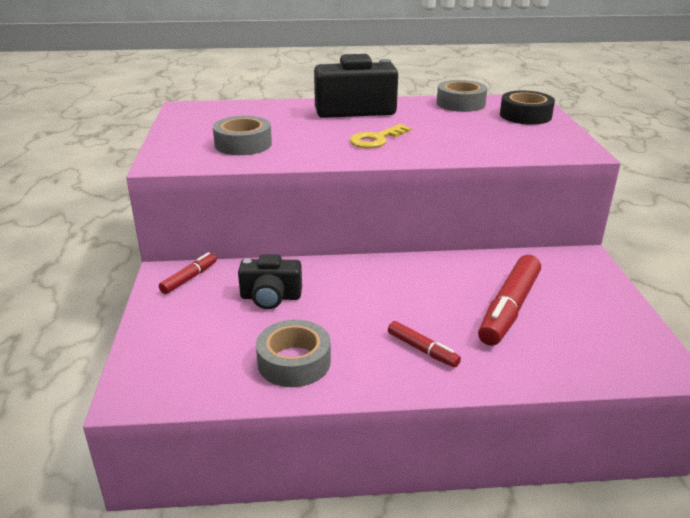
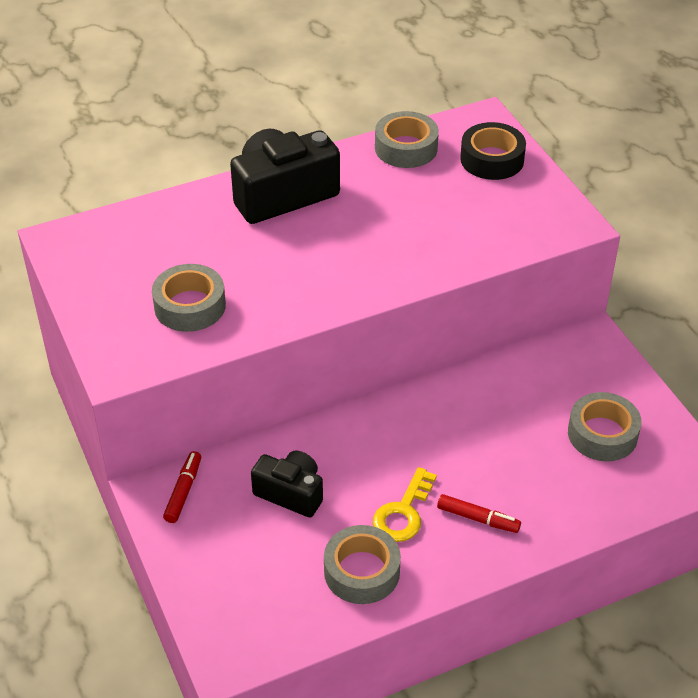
camera: 20 degrees left, 15 degrees up
(270, 297) = (291, 493): black camera -> black camera turned 135 degrees counterclockwise
(376, 139) = (342, 256): yellow key -> yellow key (403, 512)
(509, 309) = (541, 438): red marker -> none
(569, 318) = (602, 434): none -> grey tape

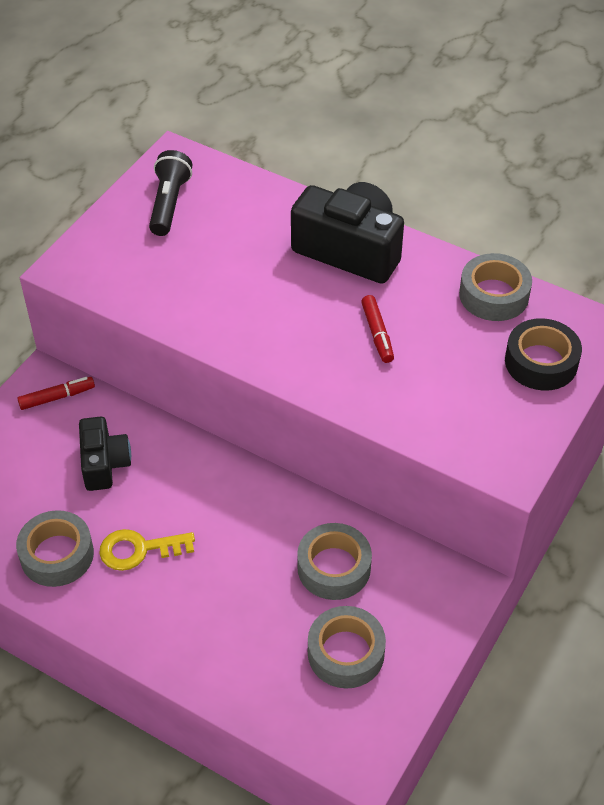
camera: 55 degrees right, 5 degrees up
(112, 269) = (169, 203): none -> black flashlight
(190, 306) = (167, 269): grey tape -> grey tape (334, 567)
(478, 519) = (171, 606): red marker -> red marker (377, 334)

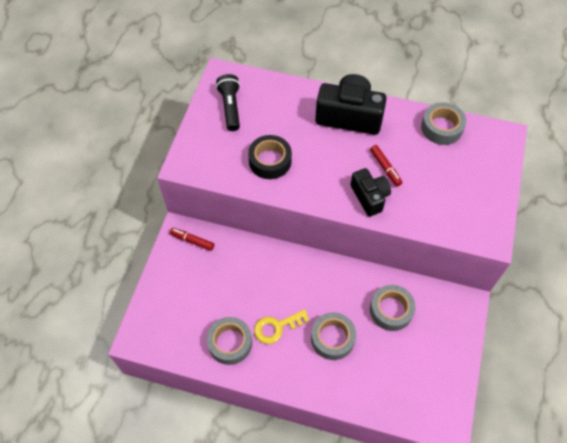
camera: 15 degrees left, 10 degrees up
(57, 397) = (192, 241): red marker -> red marker turned 120 degrees counterclockwise
(104, 464) = (236, 277): black camera -> black camera (369, 197)
(346, 653) = (416, 361): grey tape -> grey tape (332, 338)
(541, 362) = (483, 165): black tape -> black tape (270, 161)

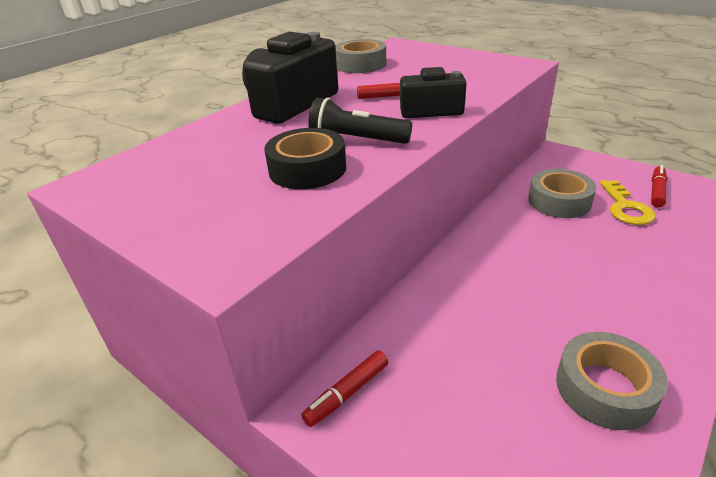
camera: 65 degrees left, 25 degrees down
(230, 107) = (159, 188): black flashlight -> black flashlight (356, 141)
(277, 327) = (575, 314): yellow key -> yellow key (625, 207)
(332, 338) = (600, 258): grey tape -> none
(433, 374) = (657, 191): none -> red marker

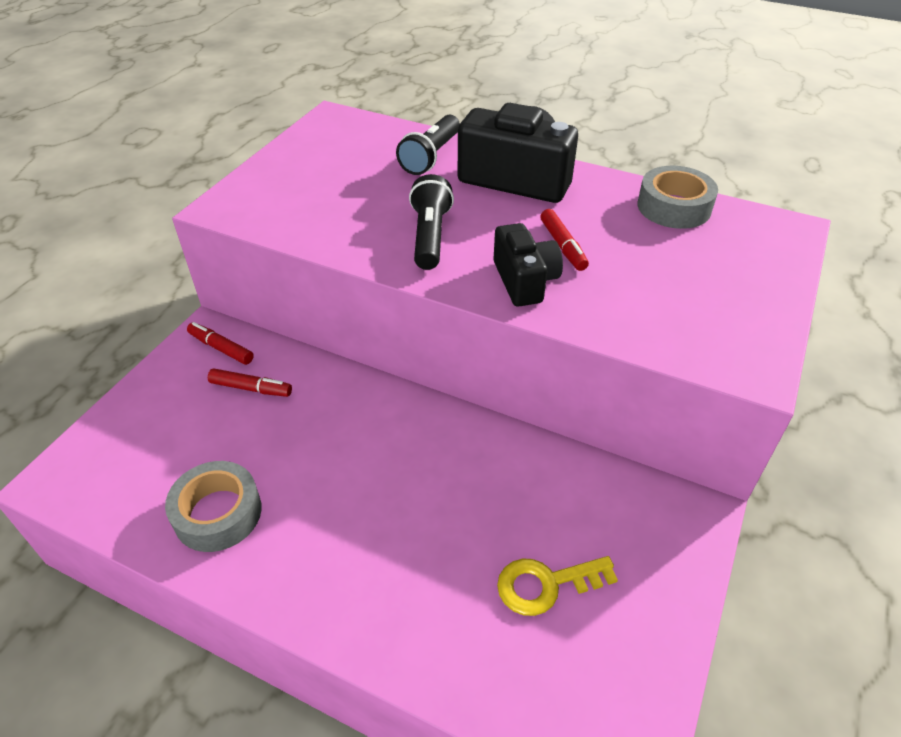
camera: 75 degrees right, 10 degrees up
(224, 135) = (431, 157): none -> black flashlight
(307, 169) = (365, 217): black tape -> none
(559, 201) = (542, 504): grey tape -> none
(657, 191) = (609, 639): red marker -> red marker (251, 388)

